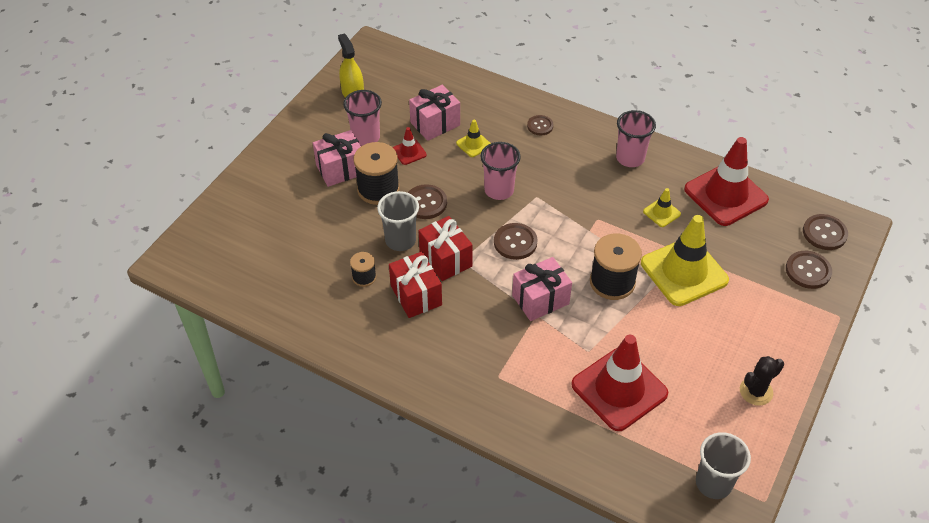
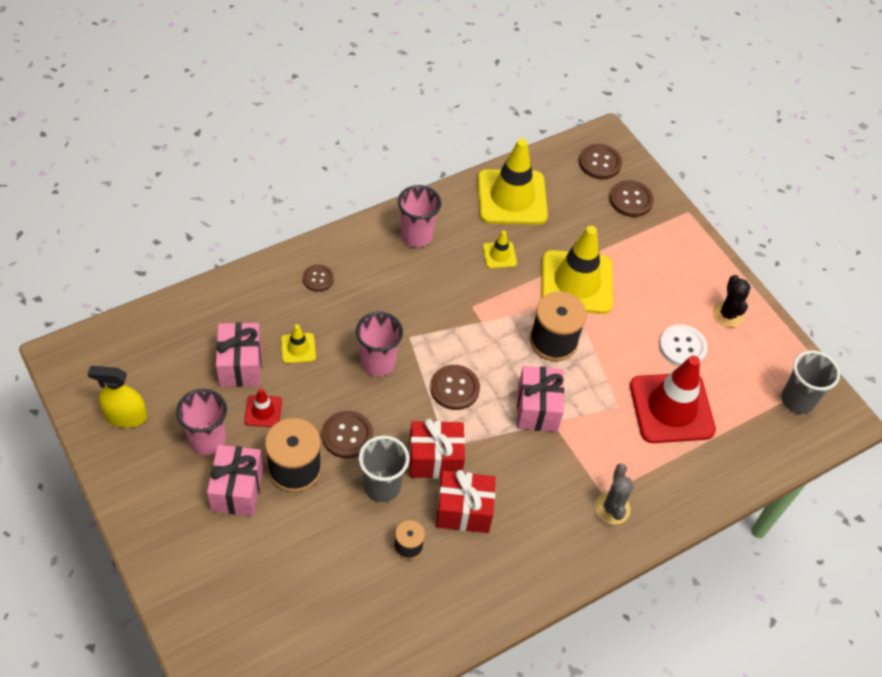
camera: 65 degrees left, 5 degrees up
(490, 387) = (612, 508): none -> grey cactus
(688, 371) = (682, 347): none -> white button
(725, 195) = (512, 197): red traffic cone -> yellow traffic cone

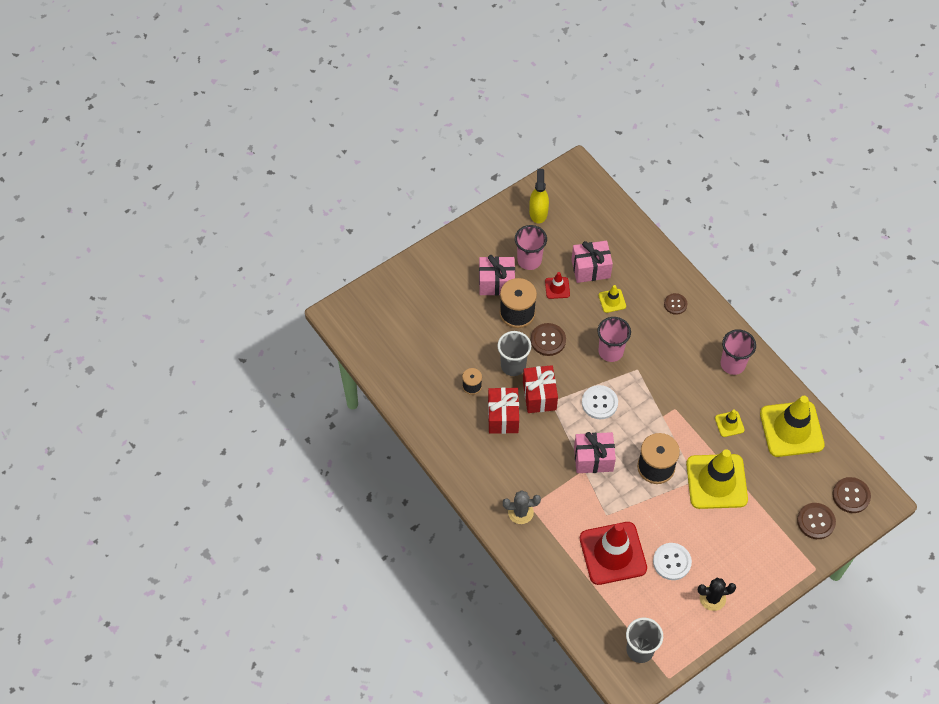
camera: 90 degrees right, 5 degrees up
(454, 388) = (599, 403): brown button -> white button

